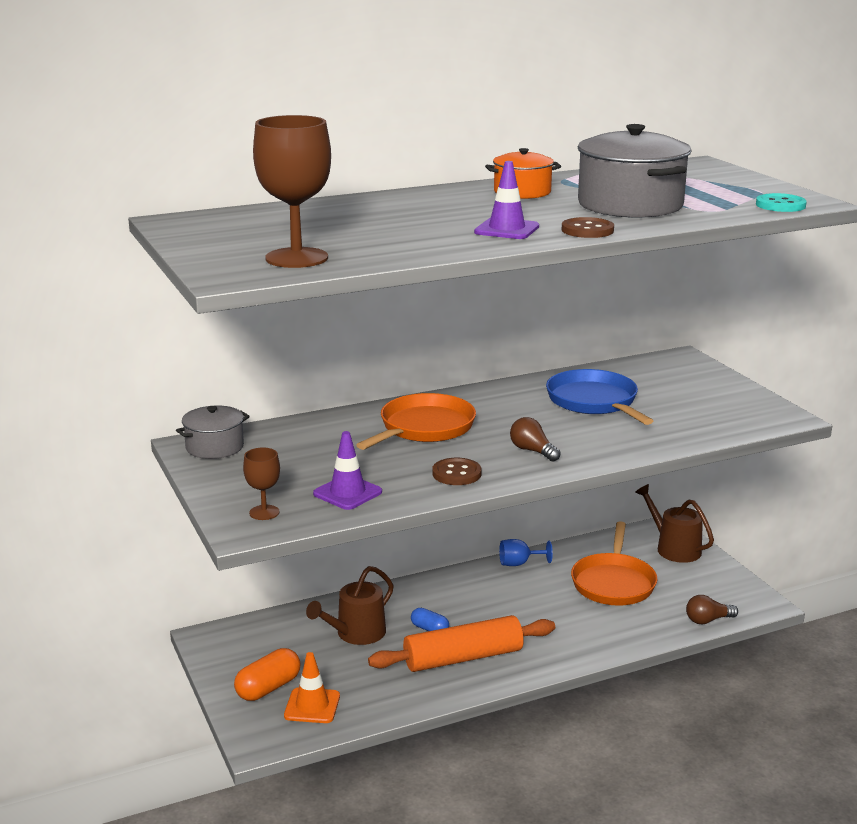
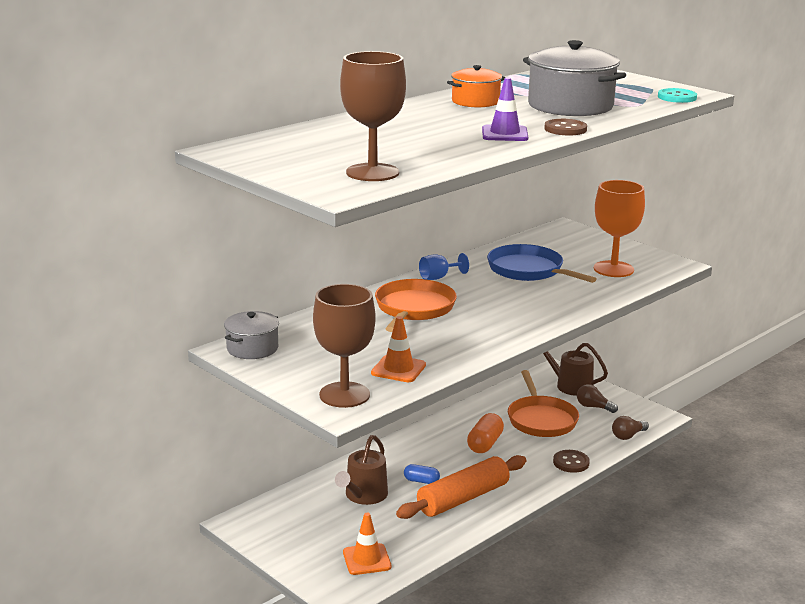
camera: 20 degrees left, 0 degrees up
(264, 512) = (344, 395): brown goblet -> brown goblet, size x1.95
(268, 688) = (320, 553): orange capsule -> orange capsule (485, 444)
(347, 493) = (398, 369): purple traffic cone -> orange traffic cone
(456, 474) = (471, 341): brown button -> brown button (571, 462)
(519, 563) = (458, 417): blue goblet -> blue goblet (438, 277)
(532, 451) = (514, 315): brown light bulb -> brown light bulb (593, 407)
(700, 413) = (613, 269): none -> orange goblet

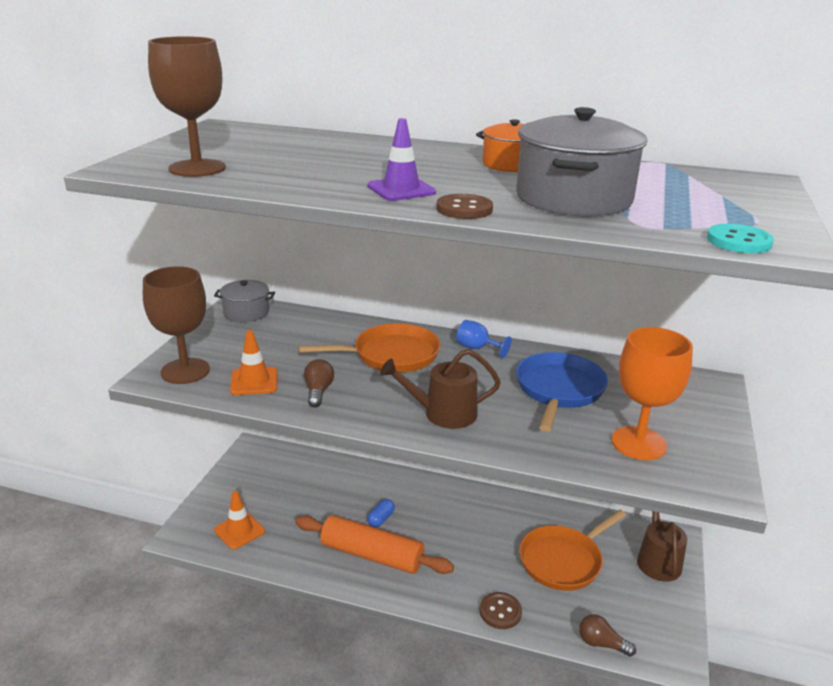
camera: 60 degrees right, 5 degrees up
(364, 496) = (333, 495): brown watering can -> brown watering can (443, 414)
(421, 481) = (381, 519): blue capsule -> blue capsule turned 45 degrees clockwise
(485, 444) = (479, 537): orange capsule -> none
(593, 407) = (633, 594): brown light bulb -> brown light bulb (318, 392)

